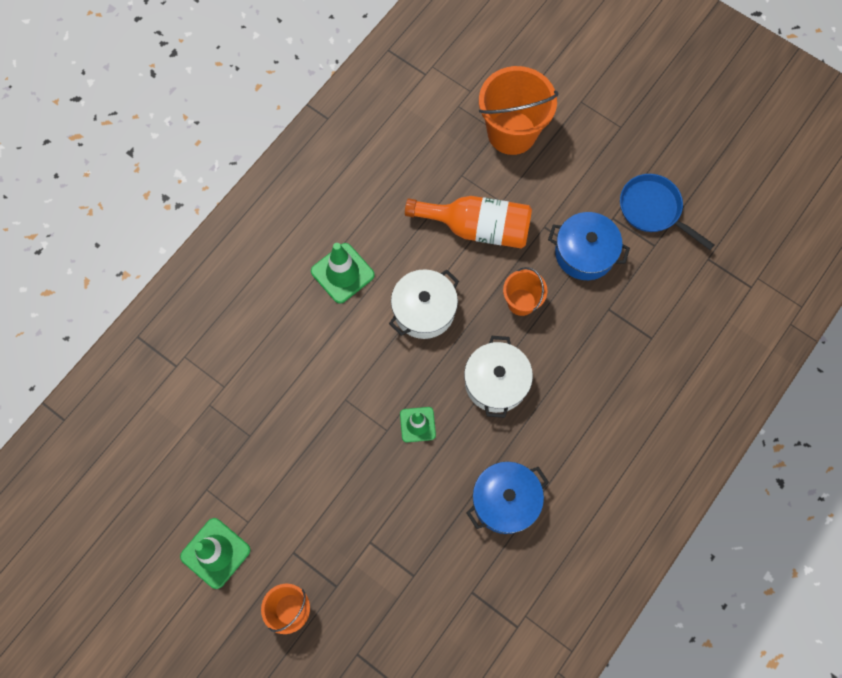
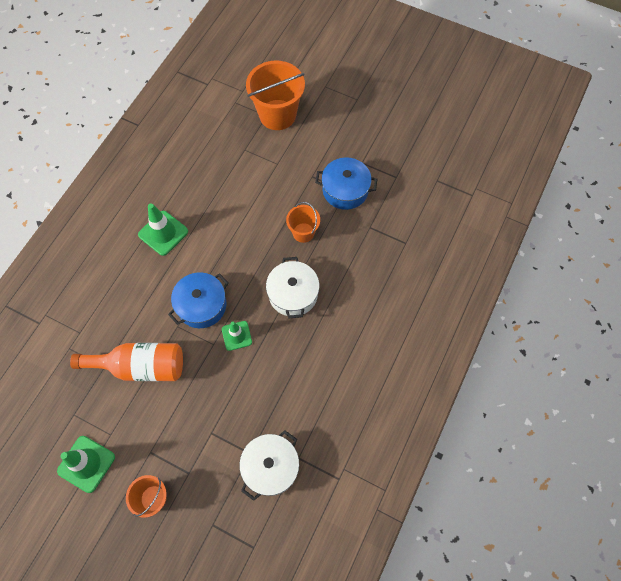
camera: 10 degrees left, 5 degrees down
(424, 310) = (230, 250): white pot -> white pot (270, 467)
(477, 227) = (261, 184): orange bottle -> orange bottle (140, 366)
(505, 501) = (314, 382): blue pot -> blue pot (201, 305)
(653, 209) = (390, 152): blue pan -> none

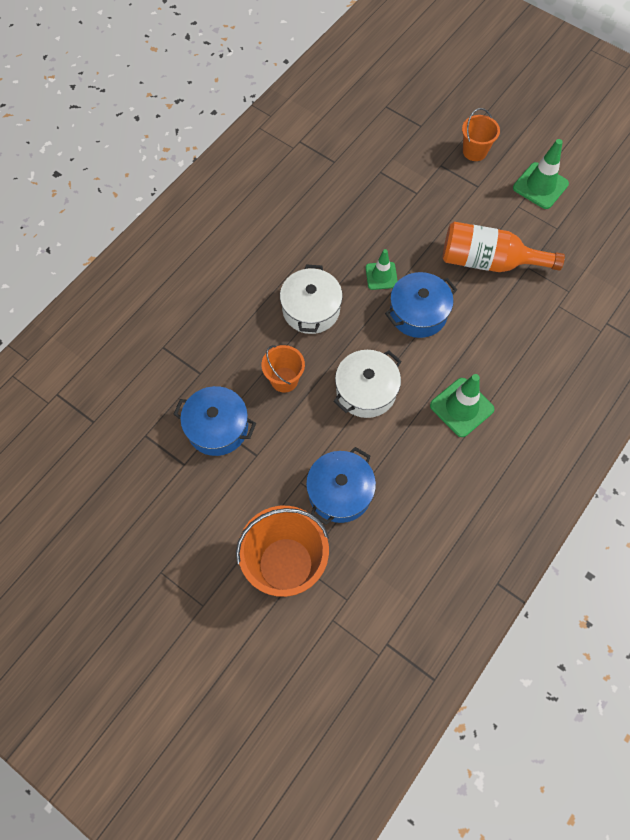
camera: 170 degrees left, 0 degrees up
(248, 161) = (340, 492): none -> blue pot
(270, 467) = (362, 158): white pot -> white pot (366, 391)

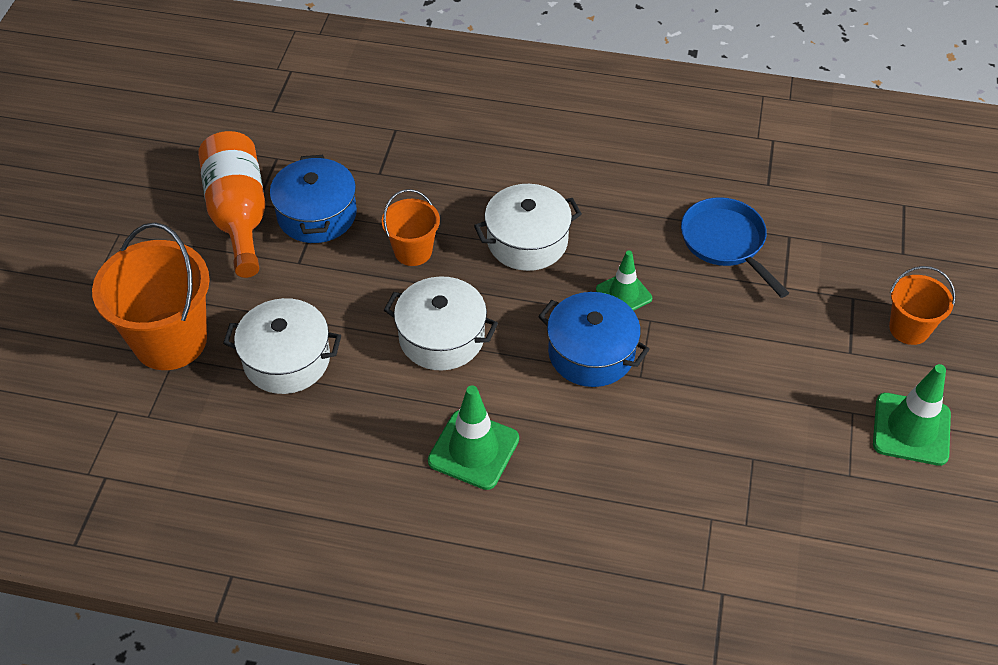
camera: 65 degrees right, 15 degrees down
(340, 492) = (286, 360): blue pot -> white pot
(368, 205) = (726, 242): none -> blue pan
(488, 261) = (729, 406): orange bottle -> orange bottle (239, 215)

